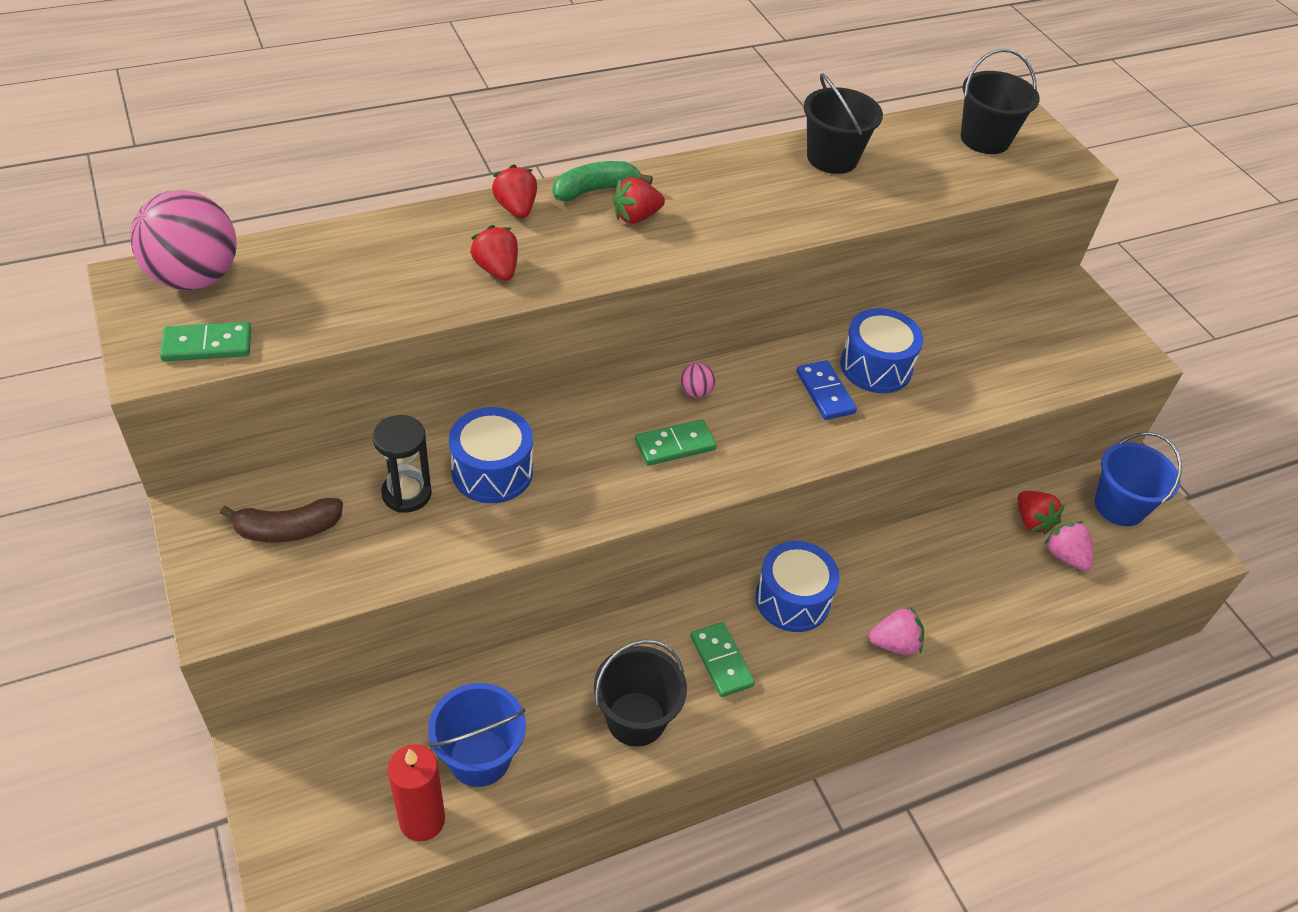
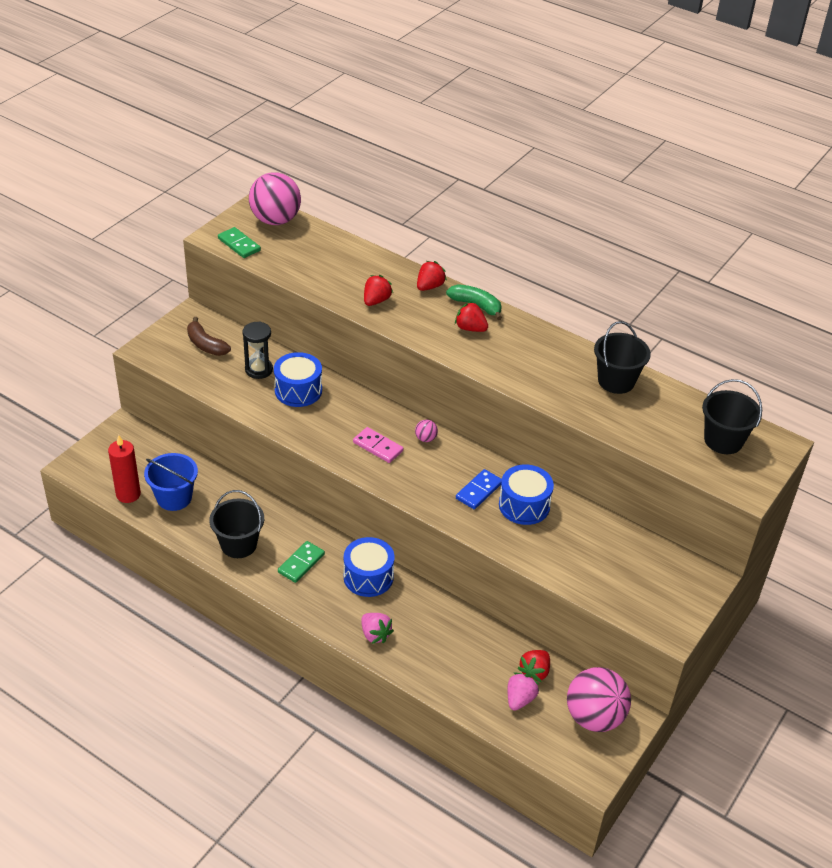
camera: 60 degrees right, 5 degrees down
(675, 445) = (378, 447): green domino -> pink domino
(1119, 506) = (594, 717): blue bucket -> pink ball

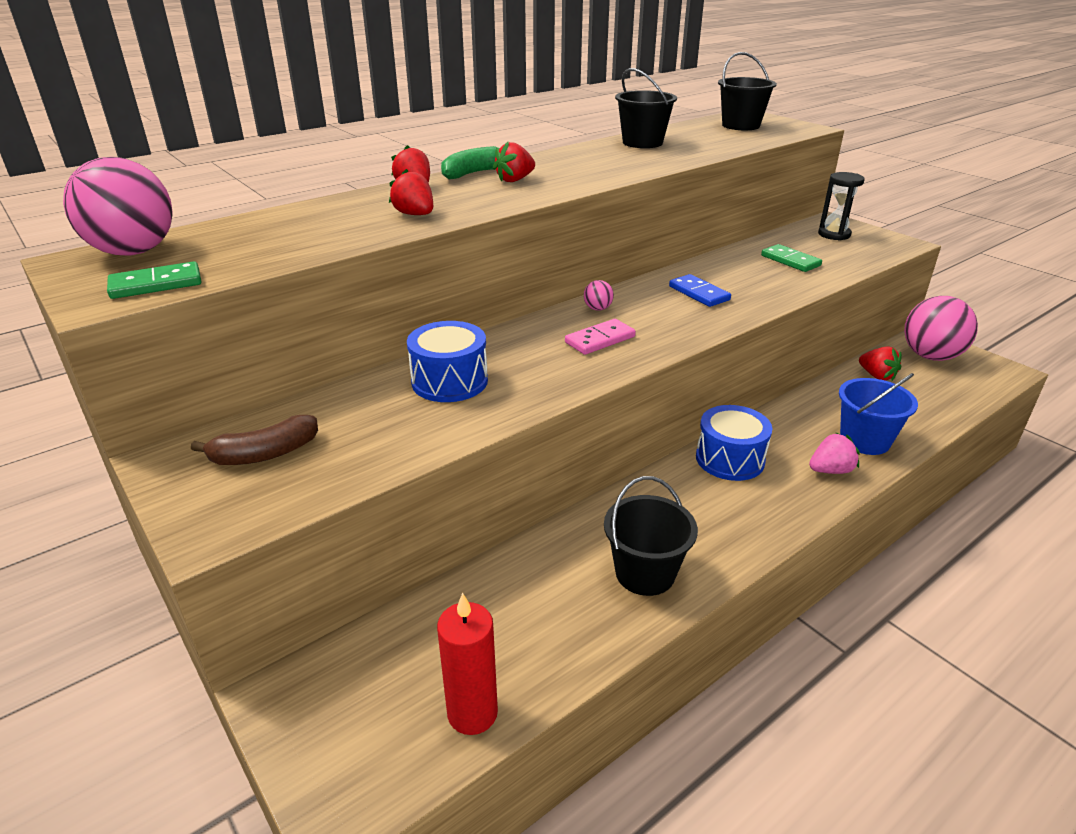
camera: 70 degrees left, 10 degrees down
(174, 498) = (510, 641): blue bucket -> blue bucket (864, 440)
(259, 370) = (375, 409): black hourglass -> black hourglass (834, 234)
(301, 563) = (696, 513): green domino -> green domino (790, 261)
(520, 699) = (916, 391): pink strawberry -> none
(524, 505) = (726, 275): blue drum -> none

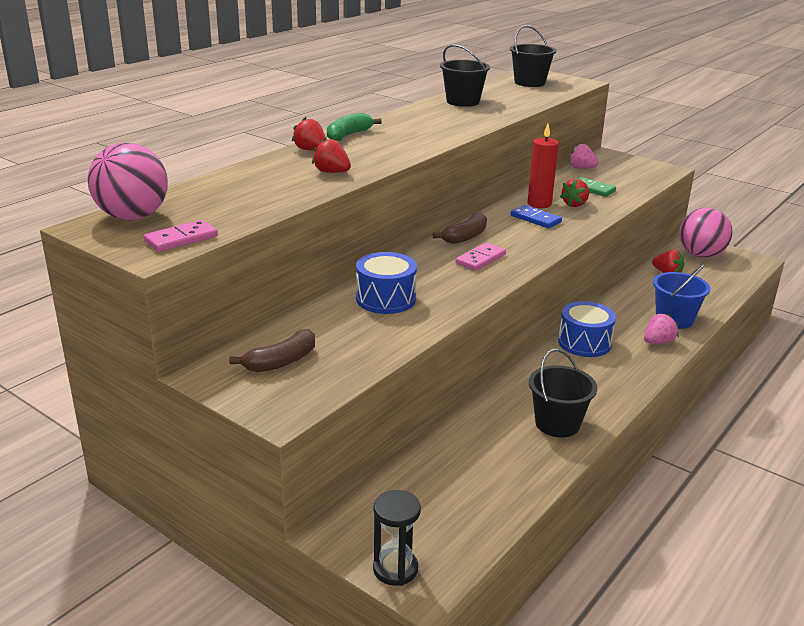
camera: 15 degrees left, 5 degrees down
(156, 284) = (181, 239): green domino -> pink domino
(472, 713) = (481, 522): red candle -> red candle (539, 204)
(515, 180) = (386, 139): red strawberry -> red strawberry (575, 204)
(597, 309) = (465, 237): pink ball -> brown banana
(789, 234) = (581, 168): none -> pink strawberry
(834, 234) = (614, 166): black hourglass -> black hourglass (395, 569)

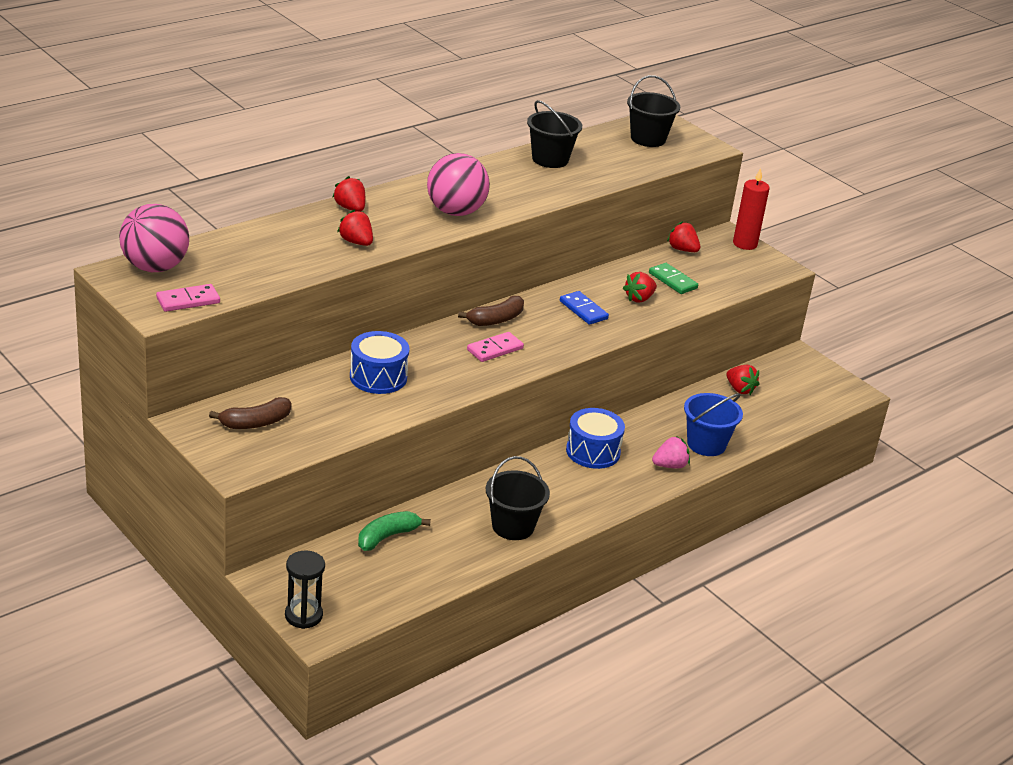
camera: 10 degrees right, 5 degrees up
(348, 135) = (399, 193): green banana -> green banana (387, 537)
(539, 204) = (600, 291): red candle -> red candle (745, 244)
(581, 168) = (682, 249): pink strawberry -> red strawberry
(700, 255) = (796, 374): pink ball -> pink ball (455, 212)

